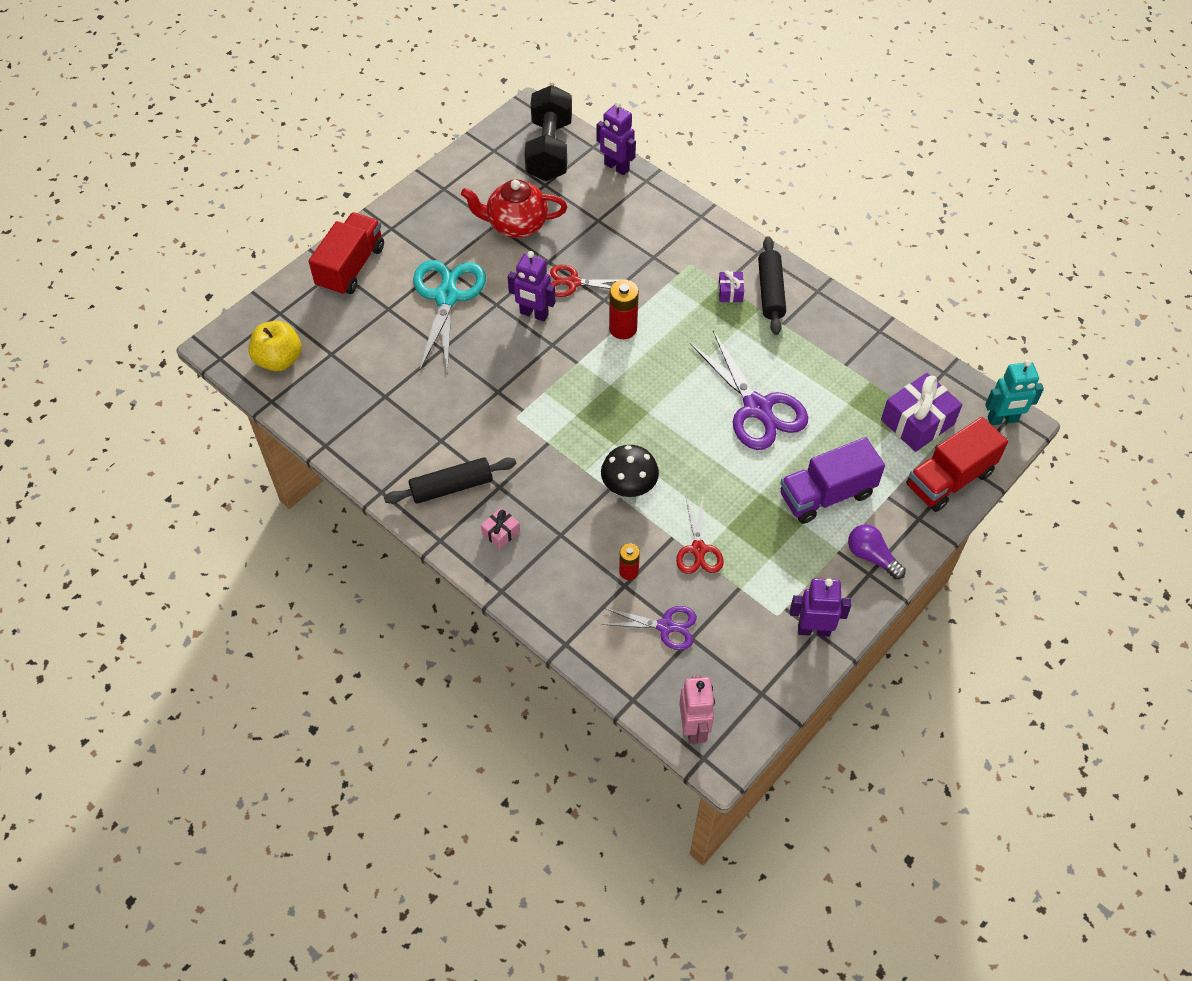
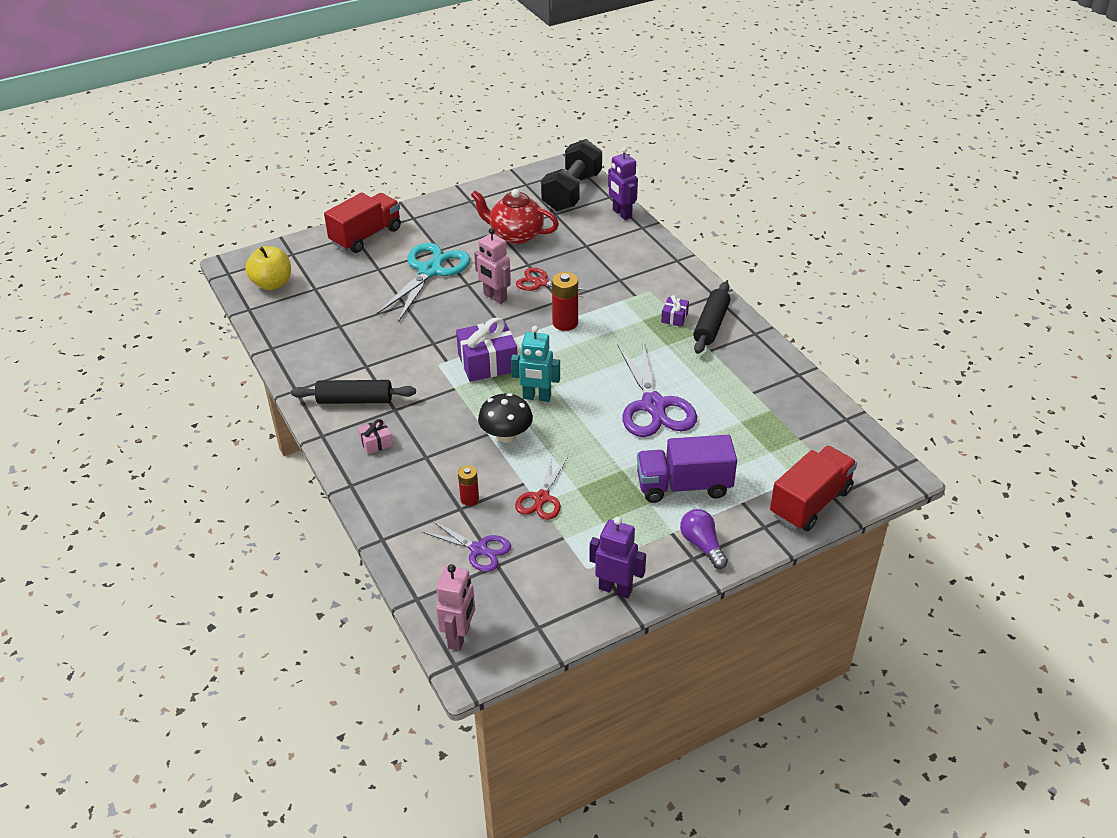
camera: 20 degrees right, 15 degrees down
(534, 314) = (495, 297): purple robot -> pink robot
(917, 422) = (800, 451): purple gift -> purple gift (488, 362)
(949, 479) = (810, 503): red truck -> red truck turned 150 degrees clockwise
(1002, 420) = (887, 468): turquoise robot -> turquoise robot (537, 397)

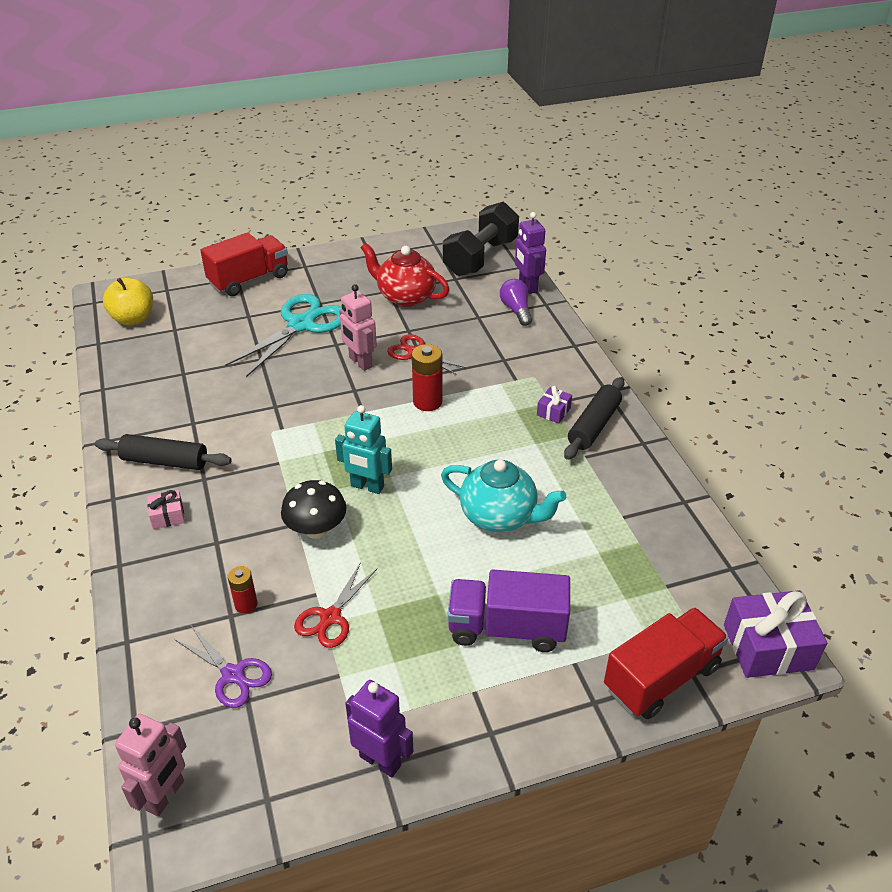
camera: 10 degrees right, 0 degrees up
(488, 362) = (326, 437): purple gift -> purple gift (768, 647)
(653, 405) = (499, 516): purple scissors -> turquoise teapot
(702, 545) = (507, 715): purple light bulb -> purple light bulb (516, 310)

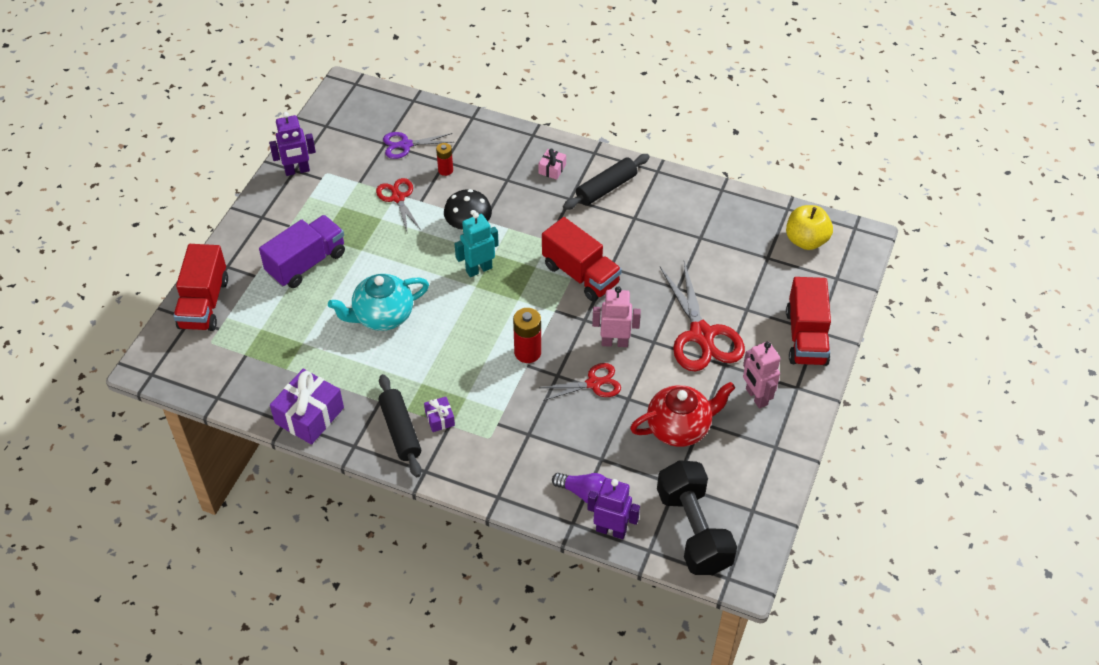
camera: 130 degrees right, 10 degrees up
(165, 795) = (366, 96): pink robot -> pink robot (756, 397)
(301, 325) = (701, 335): turquoise scissors -> red scissors
(303, 418) = (580, 274): none -> red truck
(768, 647) = (160, 365): purple gift -> purple gift (309, 415)

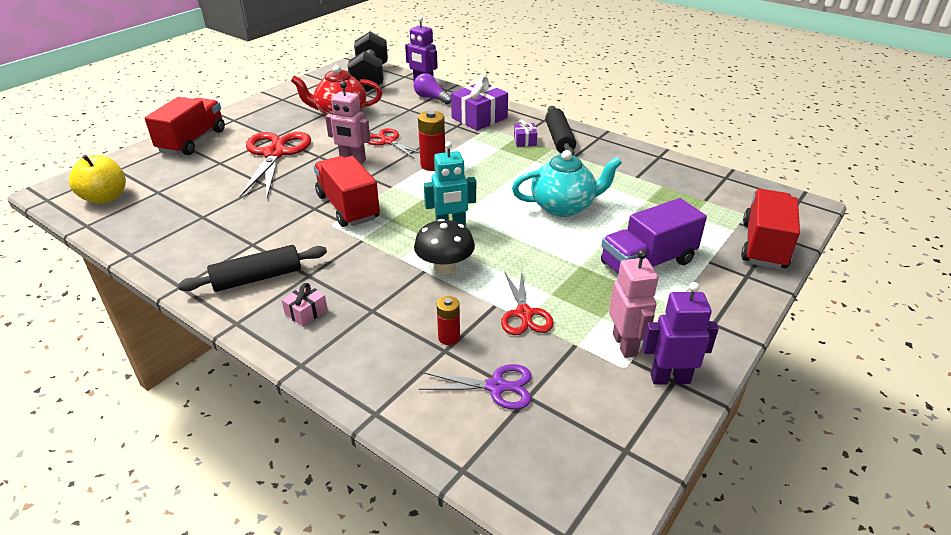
camera: 165 degrees left, 15 degrees down
(309, 415) = (637, 156): purple gift -> purple gift (479, 118)
(593, 383) = (388, 141): red scissors -> red scissors turned 45 degrees clockwise
(756, 397) = (269, 119): pink robot -> pink robot (625, 345)

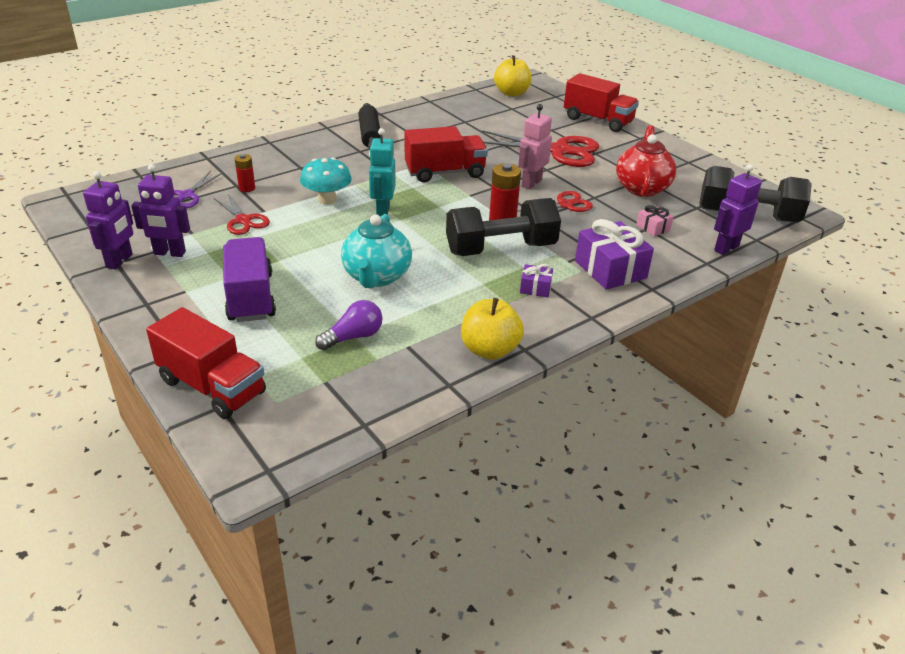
camera: 105 degrees right, 0 degrees up
(306, 312) = (318, 147): pink gift -> pink gift (653, 228)
(431, 98) = (678, 247): purple light bulb -> purple light bulb (353, 337)
(445, 267) = (327, 200): black mushroom -> turquoise mushroom
(479, 160) = (501, 249): none -> black dumbbell
(524, 314) = (243, 220): red scissors -> red scissors turned 135 degrees counterclockwise
(559, 139) = (530, 314): black rolling pin -> none
(611, 148) = (489, 350): none -> yellow apple
(625, 345) = (169, 253): pink robot -> purple robot

